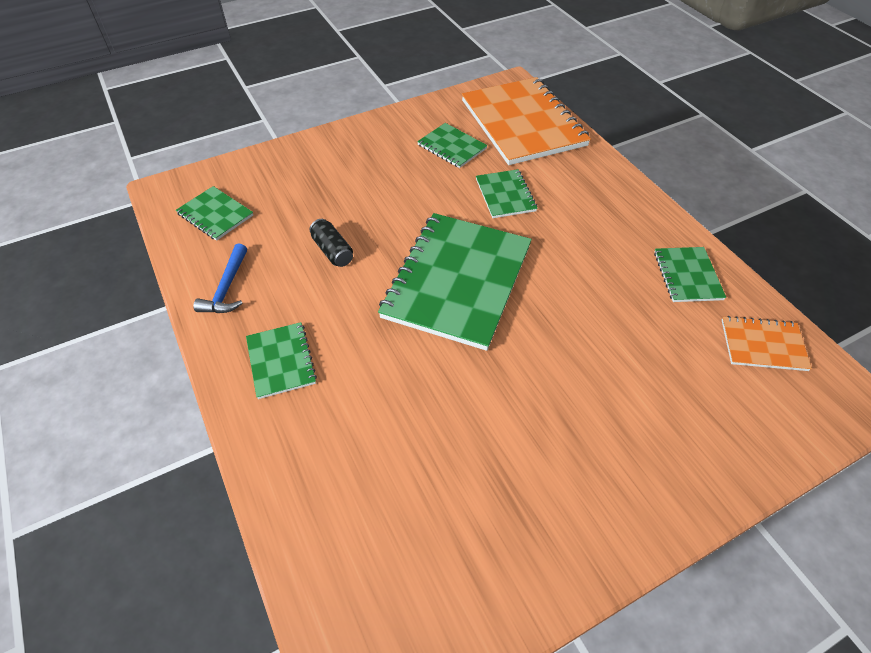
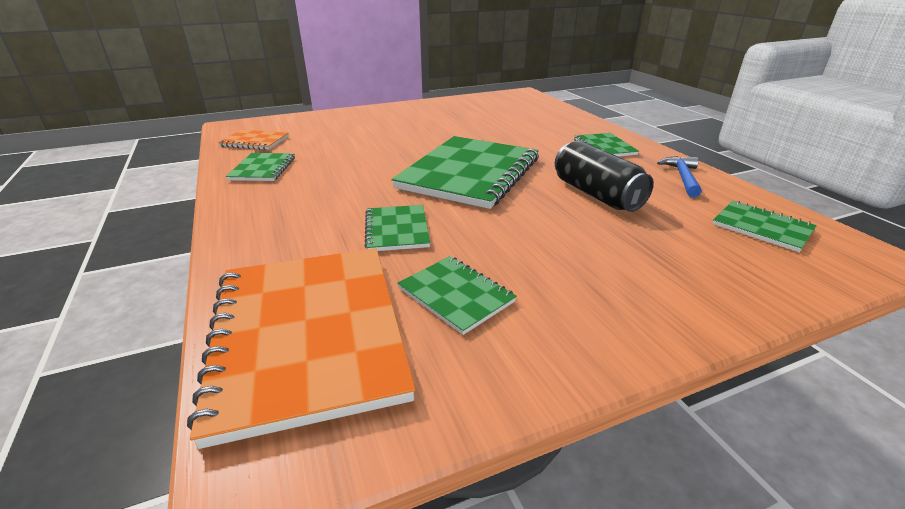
camera: 175 degrees left, 20 degrees down
(332, 251) = (596, 194): black can -> black can, size x1.74

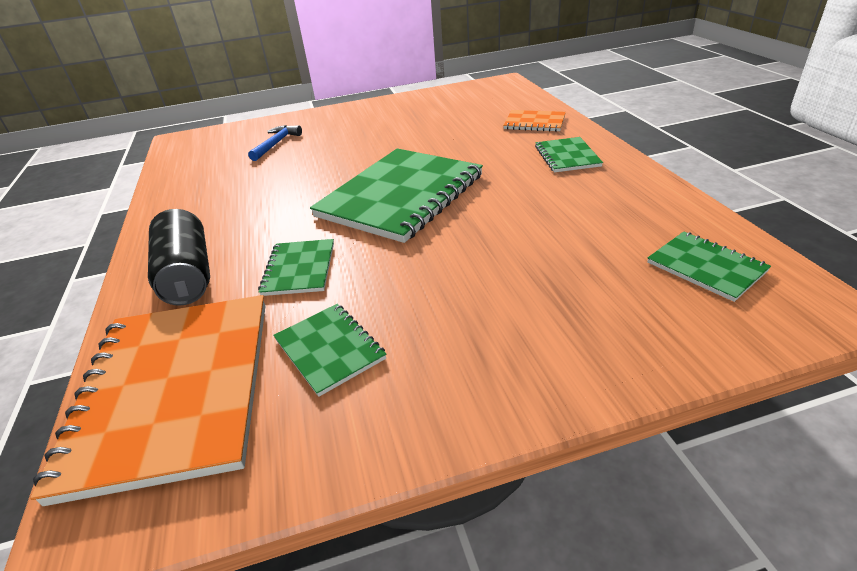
camera: 10 degrees right, 5 degrees up
(255, 141) = (195, 158): orange notebook -> orange notebook (534, 122)
(263, 169) = (193, 193): green notebook -> none
(596, 194) = (530, 222): black can -> black can (187, 274)
(682, 177) = (642, 197): blue hammer -> blue hammer (276, 144)

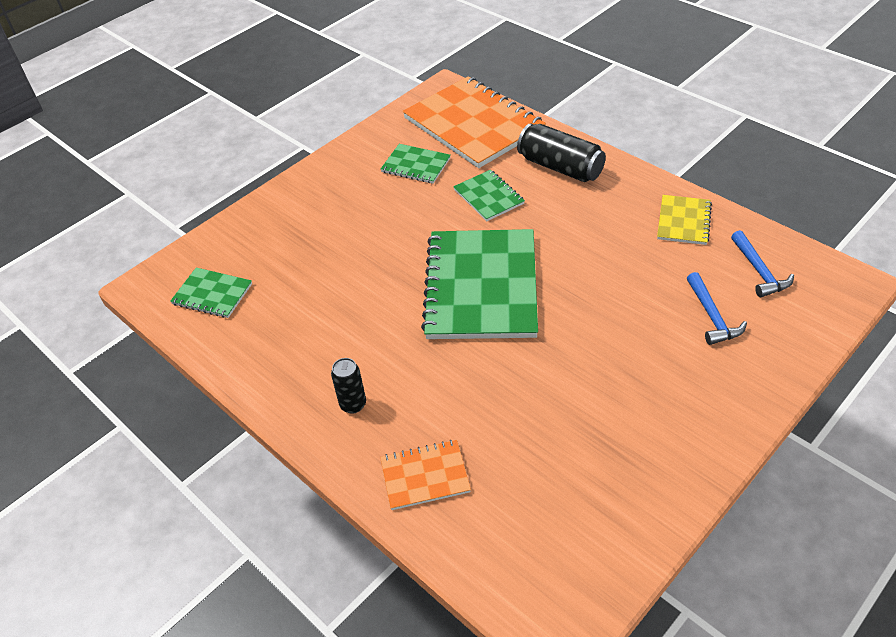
camera: 150 degrees right, 10 degrees up
(189, 193) = (683, 221): none -> yellow notebook
(208, 155) = (759, 271): none -> blue hammer
(567, 156) = (353, 404): green notebook -> black can

